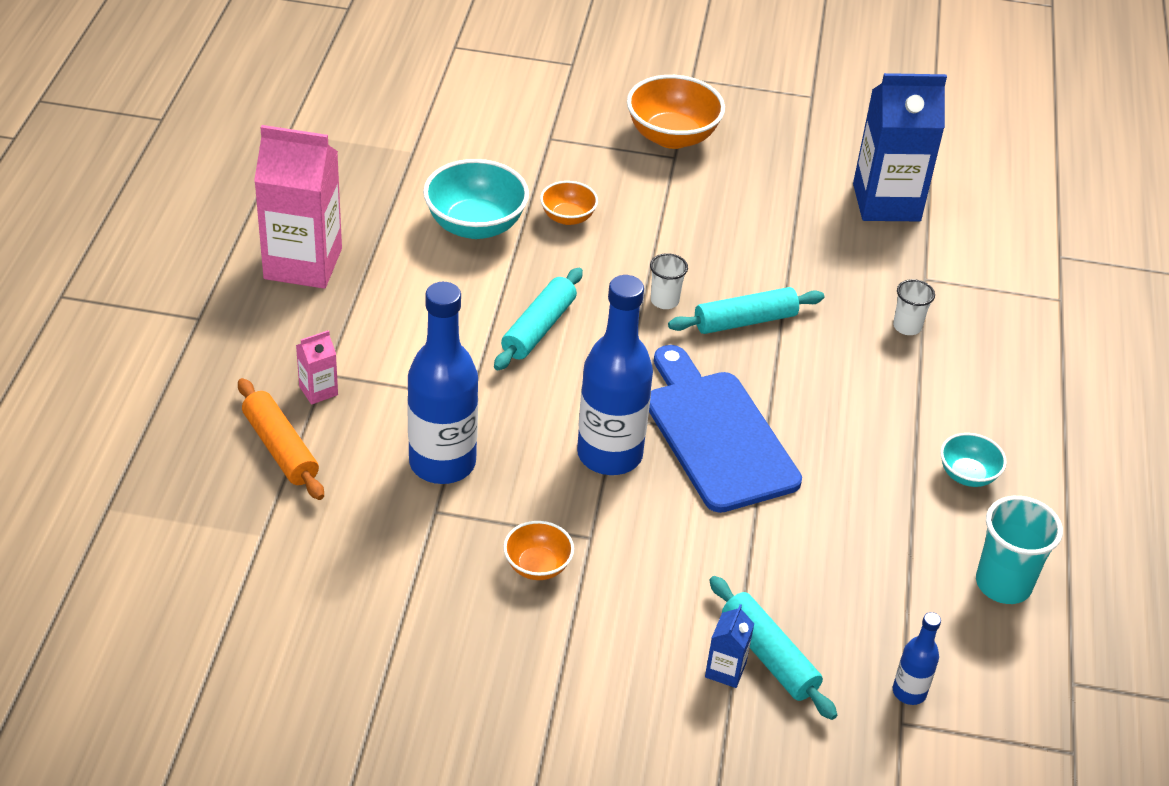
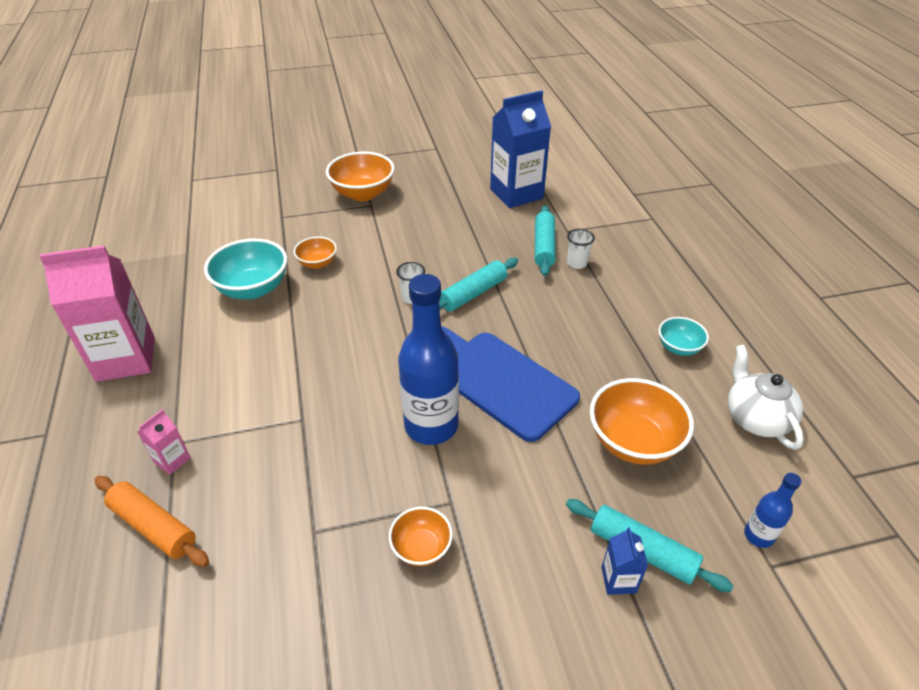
camera: 20 degrees left, 0 degrees up
(442, 463) = (302, 484): blue bottle -> none
(538, 328) = (332, 347): turquoise rolling pin -> turquoise rolling pin (544, 246)
(833, 554) = (633, 442): none -> orange bowl
(1003, 584) = (756, 418): turquoise cup -> white teapot

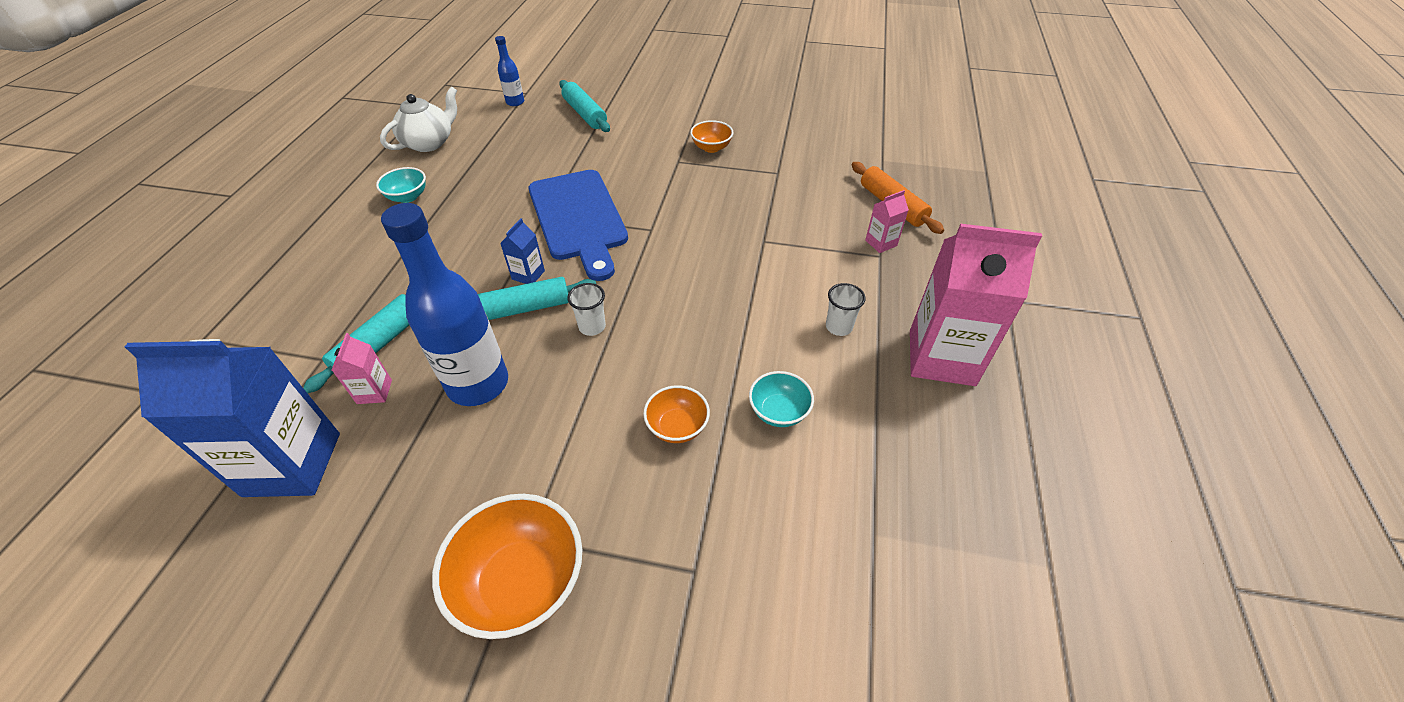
camera: 155 degrees left, 5 degrees up
(253, 289) = (778, 412): turquoise bowl -> turquoise bowl, size x0.56
(431, 426) = (660, 205): blue bottle -> blue bottle (478, 384)
(514, 227) = (374, 392): none -> pink carton
(576, 263) = (375, 307): white cup -> white cup (838, 327)
(618, 580) = (610, 109): blue carton -> blue carton (528, 275)
(633, 442) = (526, 155): orange bowl -> none
(756, 418) = (429, 143): white teapot -> white teapot turned 150 degrees counterclockwise

